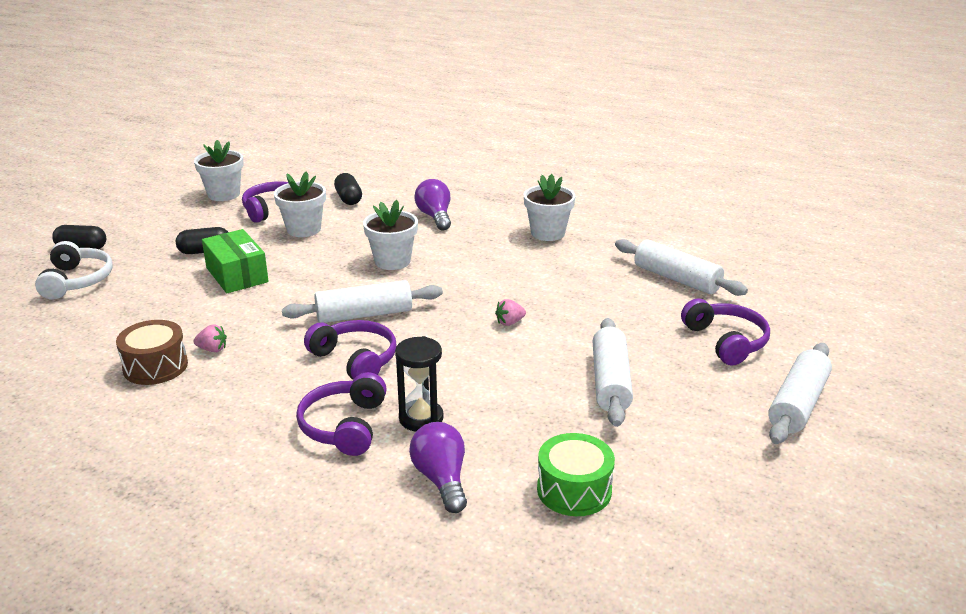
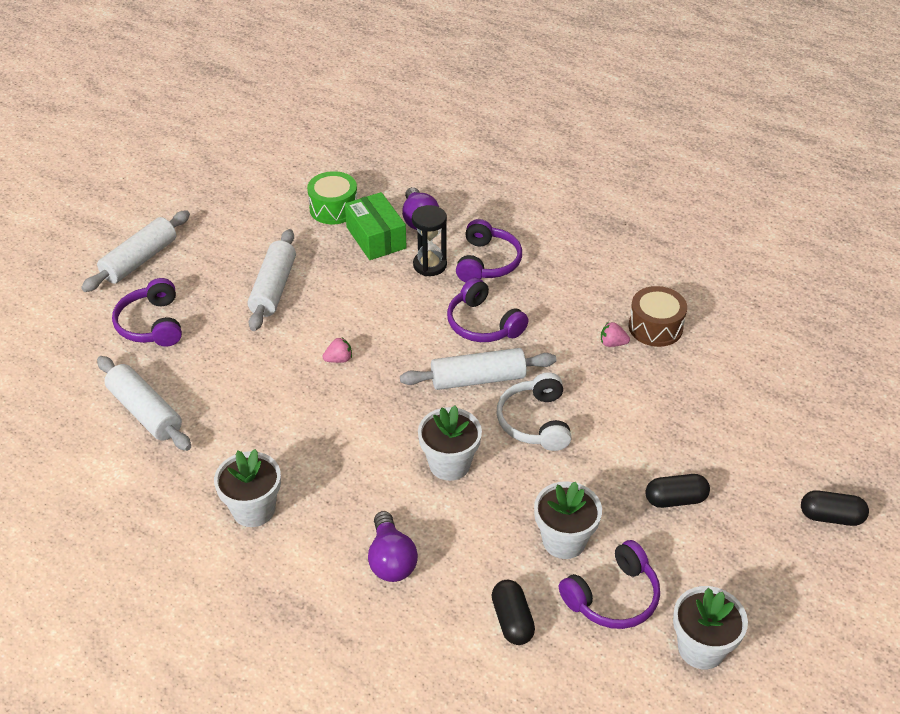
camera: 175 degrees left, 15 degrees up
(76, 281) = (798, 452): white headphones -> white headphones (535, 422)
(237, 275) = (622, 451): green box -> green box (376, 238)

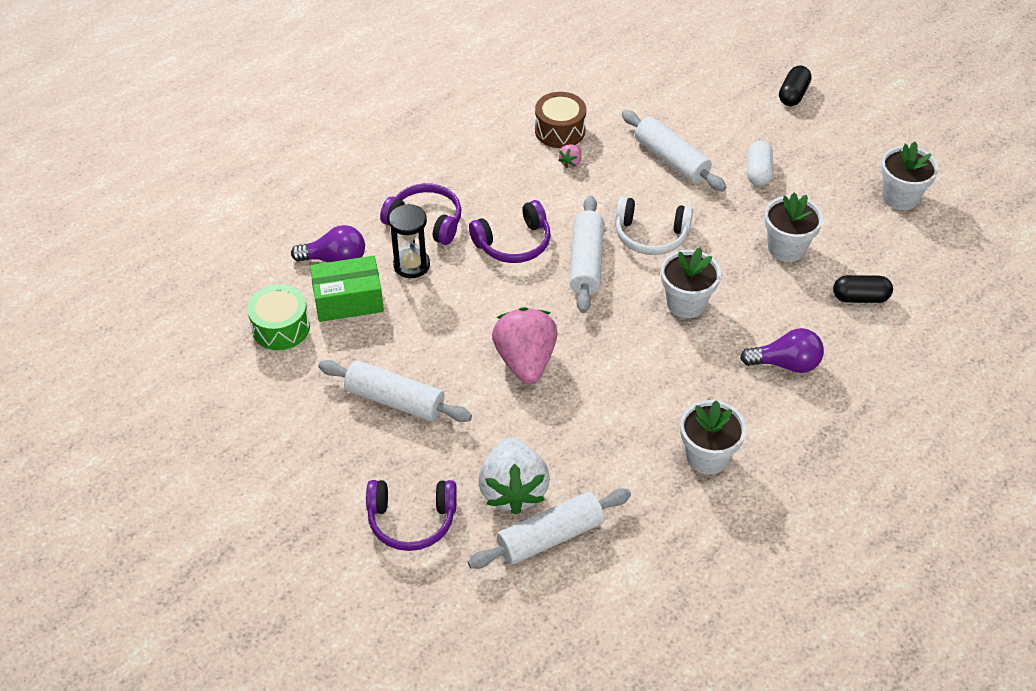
camera: 75 degrees left, 5 degrees up
(140, 260) = (290, 524): white rolling pin -> white rolling pin (671, 160)
(191, 379) = (513, 490): none -> white strawberry
(339, 359) = (525, 361): pink strawberry -> pink strawberry, size x2.41
(613, 597) = (847, 233): purple headphones -> none
(675, 499) = (758, 172): black capsule -> white capsule

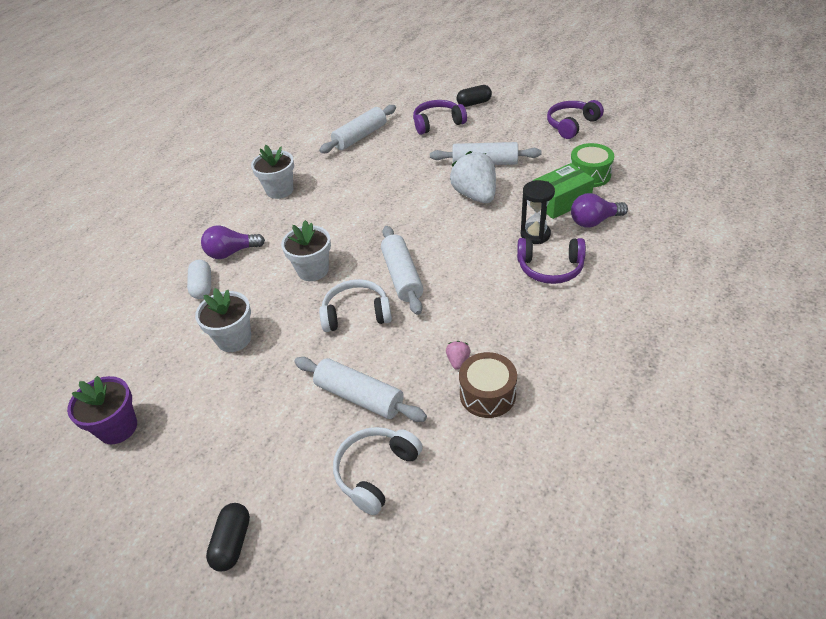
camera: 165 degrees right, 5 degrees down
(513, 243) = (468, 273): purple headphones -> purple headphones (571, 125)
(513, 490) = (389, 147): white strawberry -> white strawberry (475, 195)
(525, 361) = (415, 203): pink strawberry -> none
(674, 105) = (376, 472): none -> white headphones
(758, 172) = (267, 411): white capsule -> white capsule (202, 287)
(860, 298) = (170, 315): black capsule -> black capsule (474, 103)
(900, 197) = (118, 428): white flower pot -> purple flower pot

